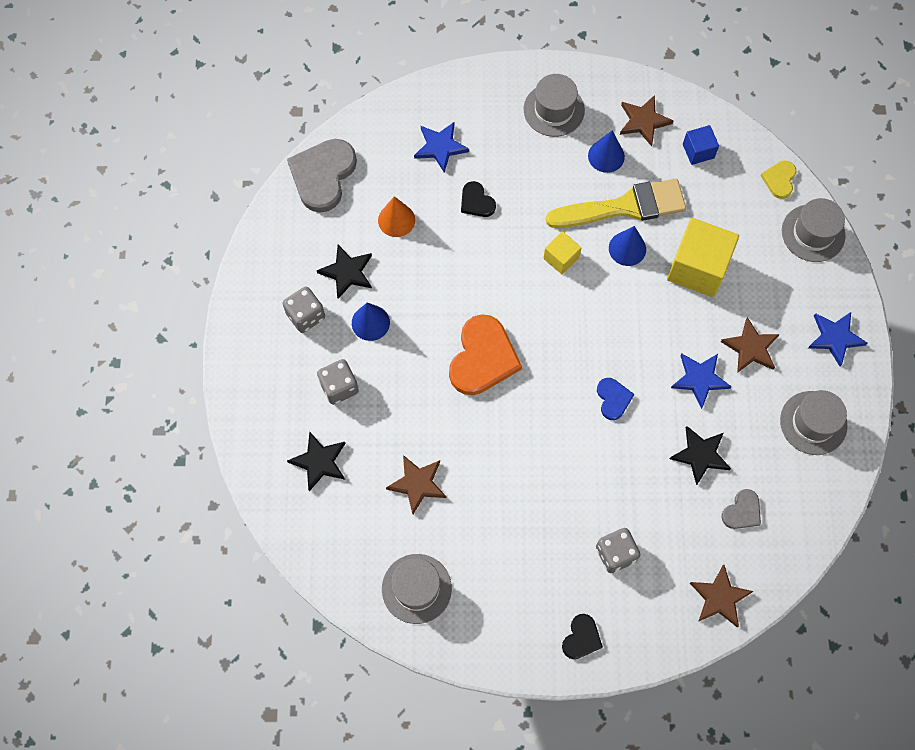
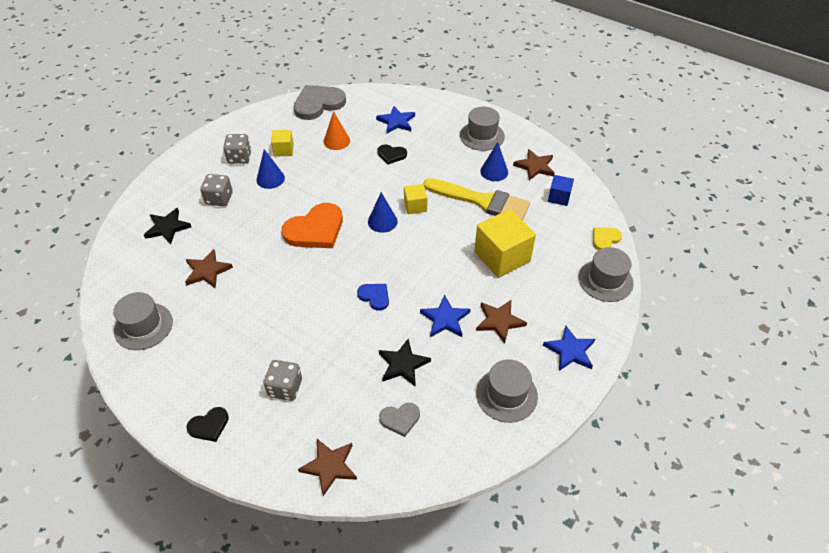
camera: 35 degrees right, 20 degrees down
(347, 272) = (283, 150): black star -> yellow cube
(476, 201) = (391, 155): black heart -> black heart turned 75 degrees counterclockwise
(613, 399) = (374, 296): blue heart -> blue heart turned 75 degrees counterclockwise
(627, 248) = (463, 222): blue cone -> blue cone (382, 221)

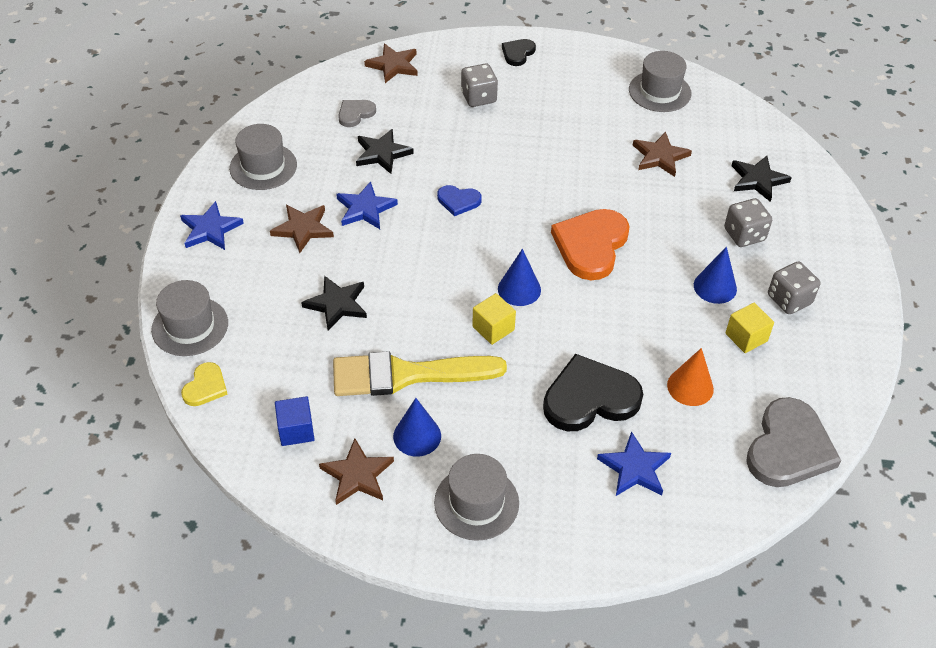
camera: 150 degrees right, 0 degrees up
(391, 155) = (590, 398): black heart -> black heart, size x1.95
(502, 257) = (337, 304): yellow cube -> black star

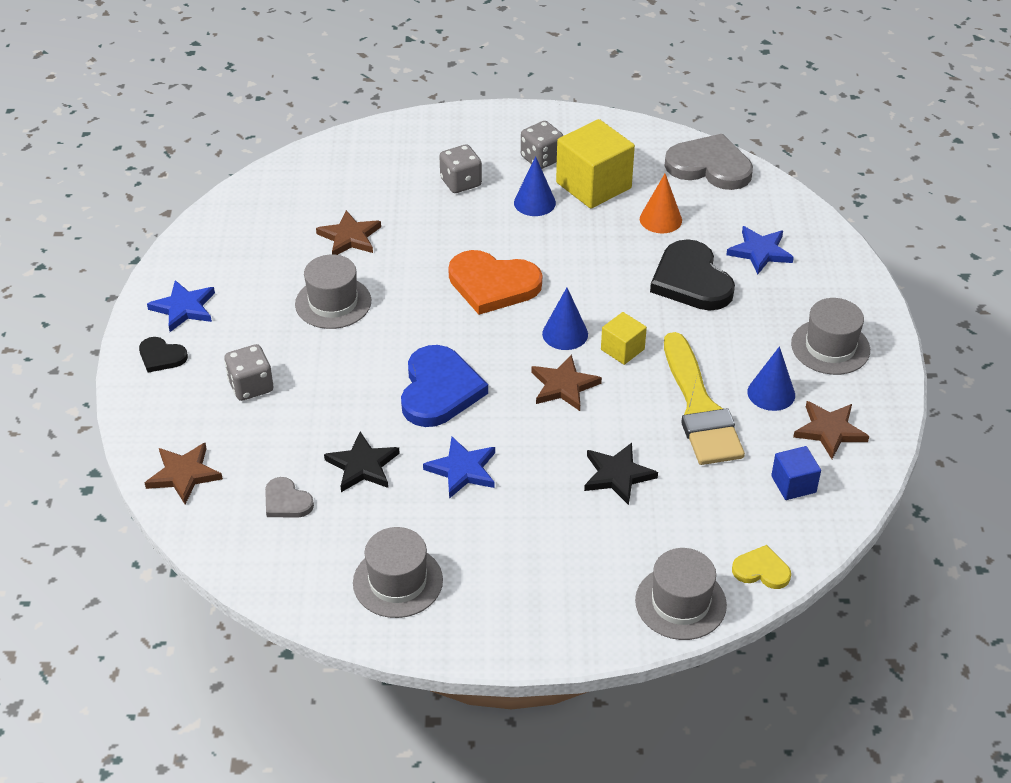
camera: 95 degrees left, 5 degrees down
(210, 229) = (520, 615): blue star -> blue star (184, 308)
(303, 229) = (505, 523): brown star -> brown star (564, 386)
(458, 201) = (439, 390): blue heart -> blue heart, size x1.95
(659, 91) = (238, 237): grey hat -> grey hat (333, 303)
(746, 337) = (593, 185): yellow cube -> yellow cube, size x1.92
(758, 180) = (380, 171): black star -> none

